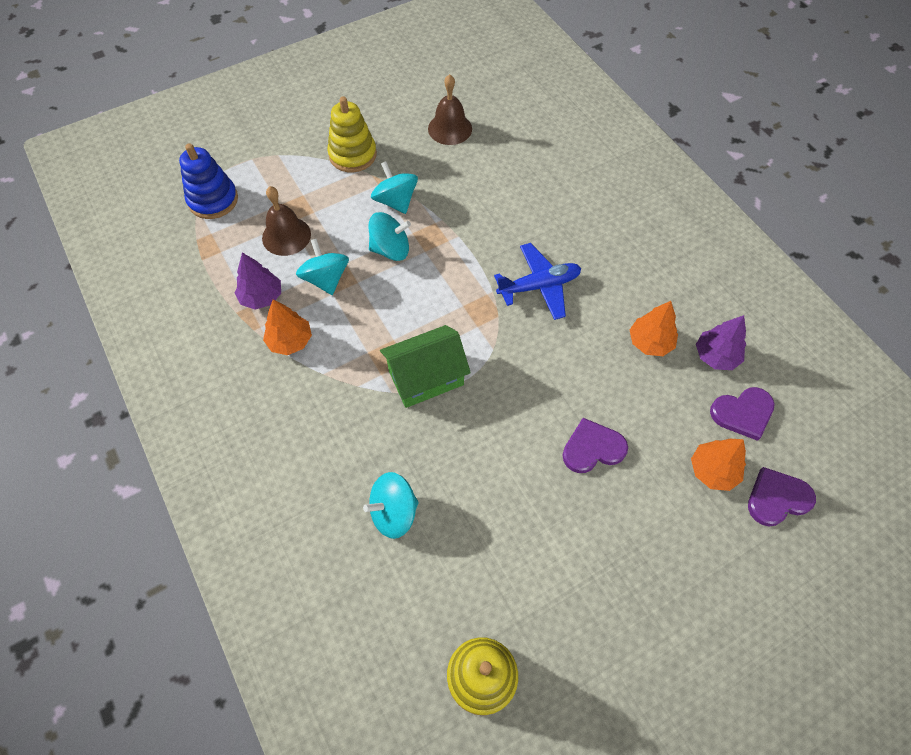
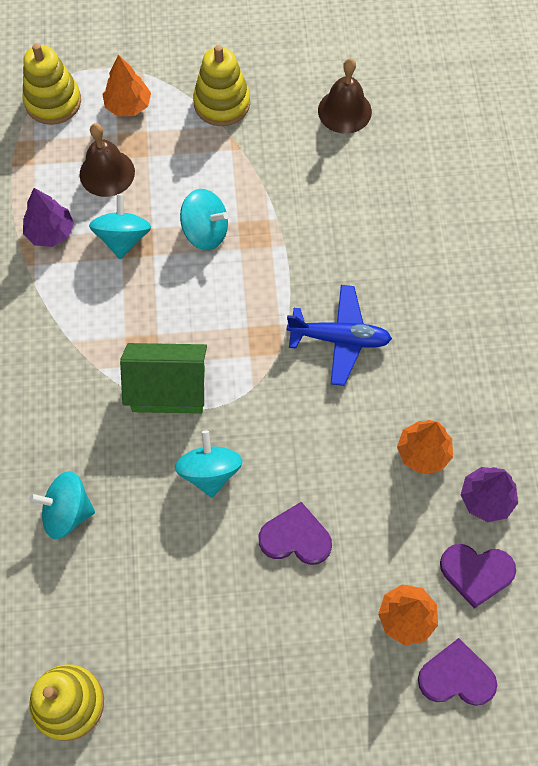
camera: 25 degrees right, 5 degrees up
(213, 200) = (53, 102): blue stacking toy -> yellow stacking toy
(290, 341) = (55, 292): orange tree -> orange tree (128, 105)
(396, 201) = (239, 177): turquoise spinning top -> turquoise spinning top (210, 472)

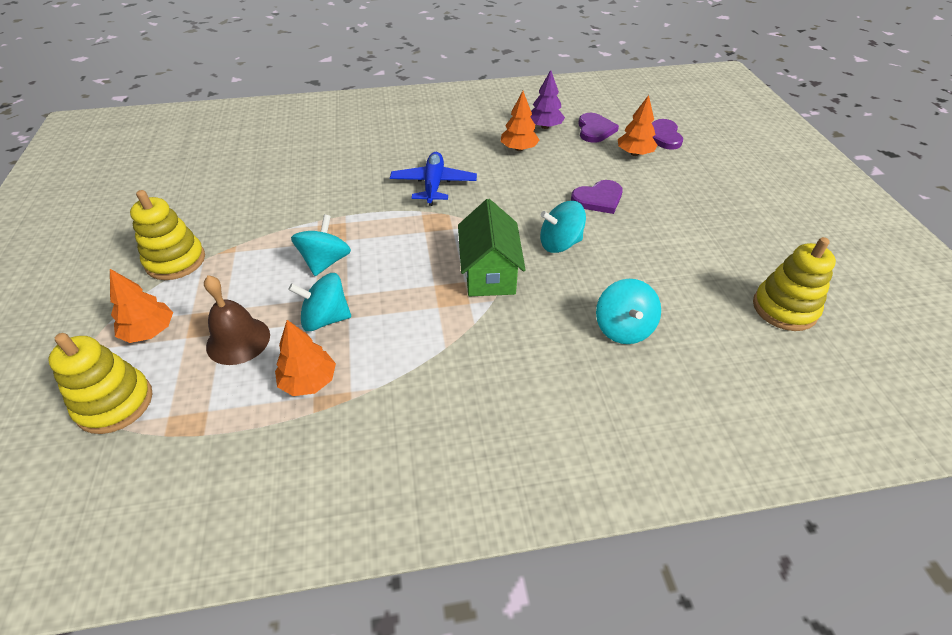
camera: 95 degrees left, 20 degrees down
(50, 232) = (309, 381): purple tree -> orange tree
(295, 537) = (598, 199): purple heart -> purple heart turned 120 degrees counterclockwise
(344, 111) = (213, 189): brown bell -> none

